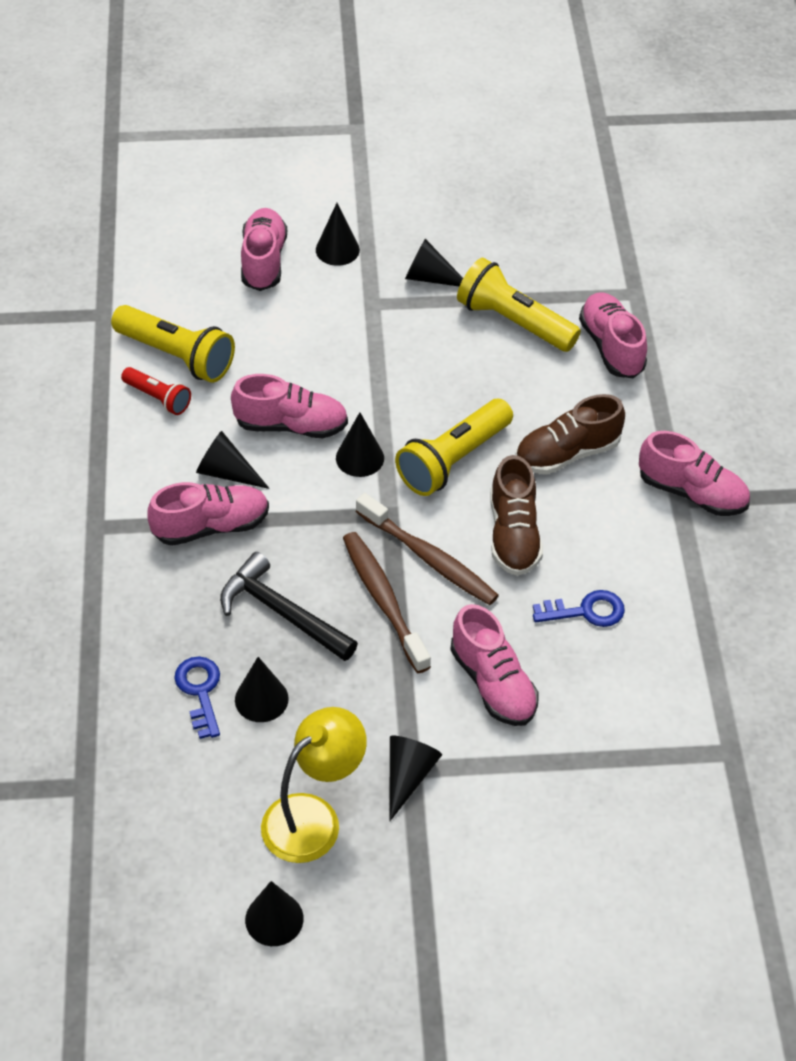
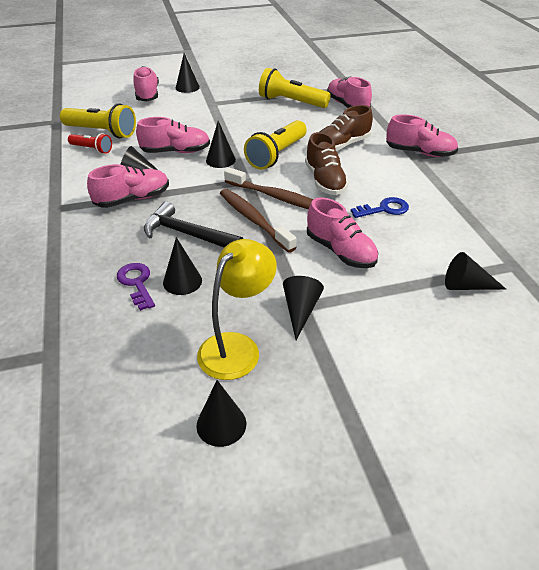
camera: 10 degrees left, 10 degrees down
(200, 691) = (136, 283): blue key -> purple key
(430, 277) = (240, 92): black cone -> black cone (466, 286)

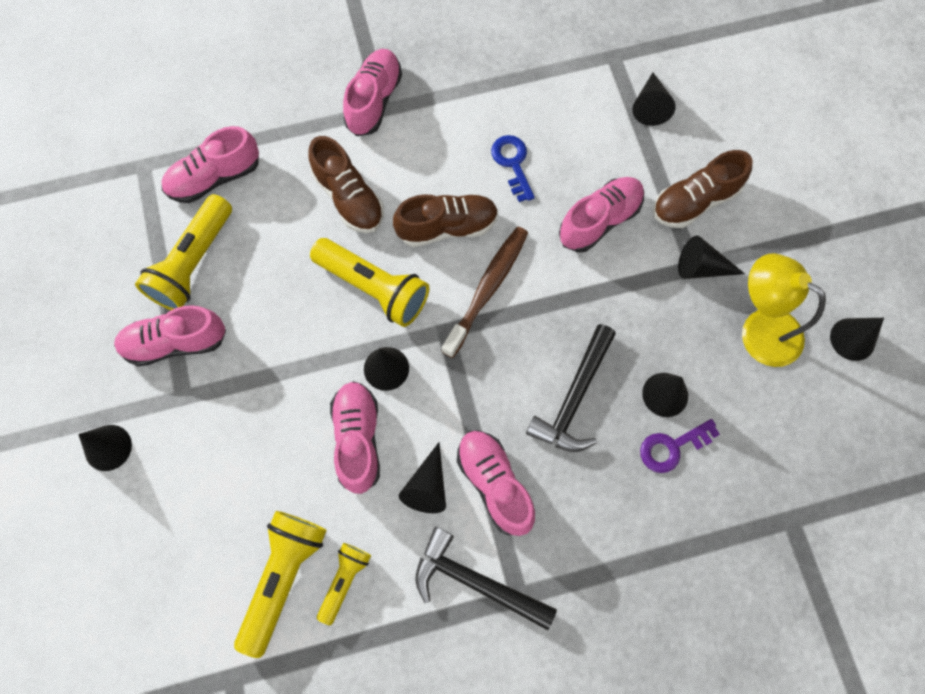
camera: 90 degrees left, 30 degrees up
(71, 192) = (476, 581): none -> black hammer
(92, 149) = (344, 581): red flashlight -> yellow flashlight
(147, 94) = (132, 521): pink shoe -> pink shoe (175, 342)
(254, 220) = (541, 317): brown toothbrush -> none
(369, 310) = (695, 201): none -> brown shoe

